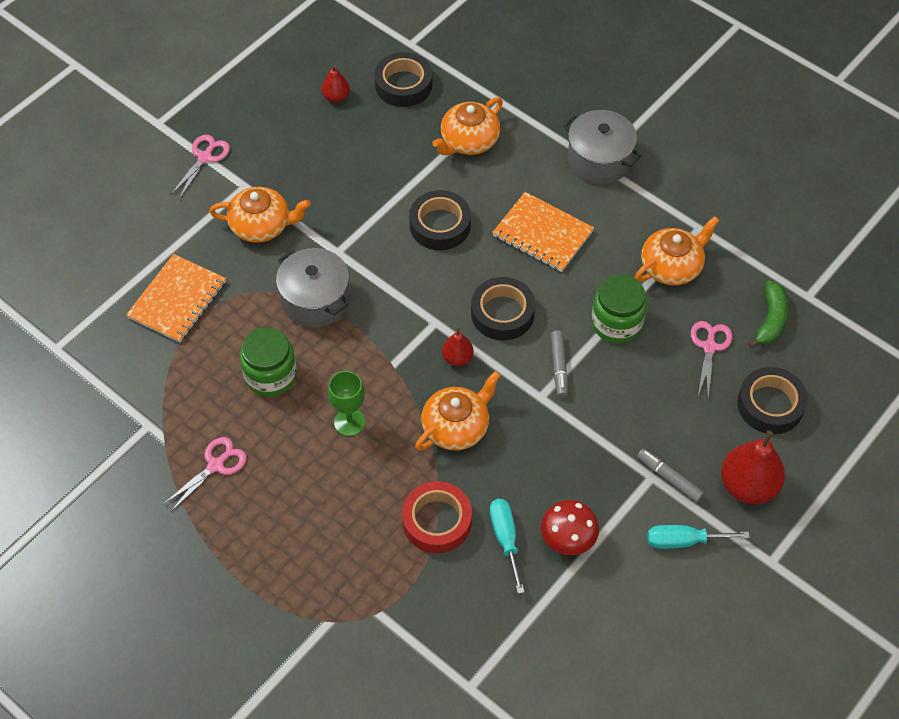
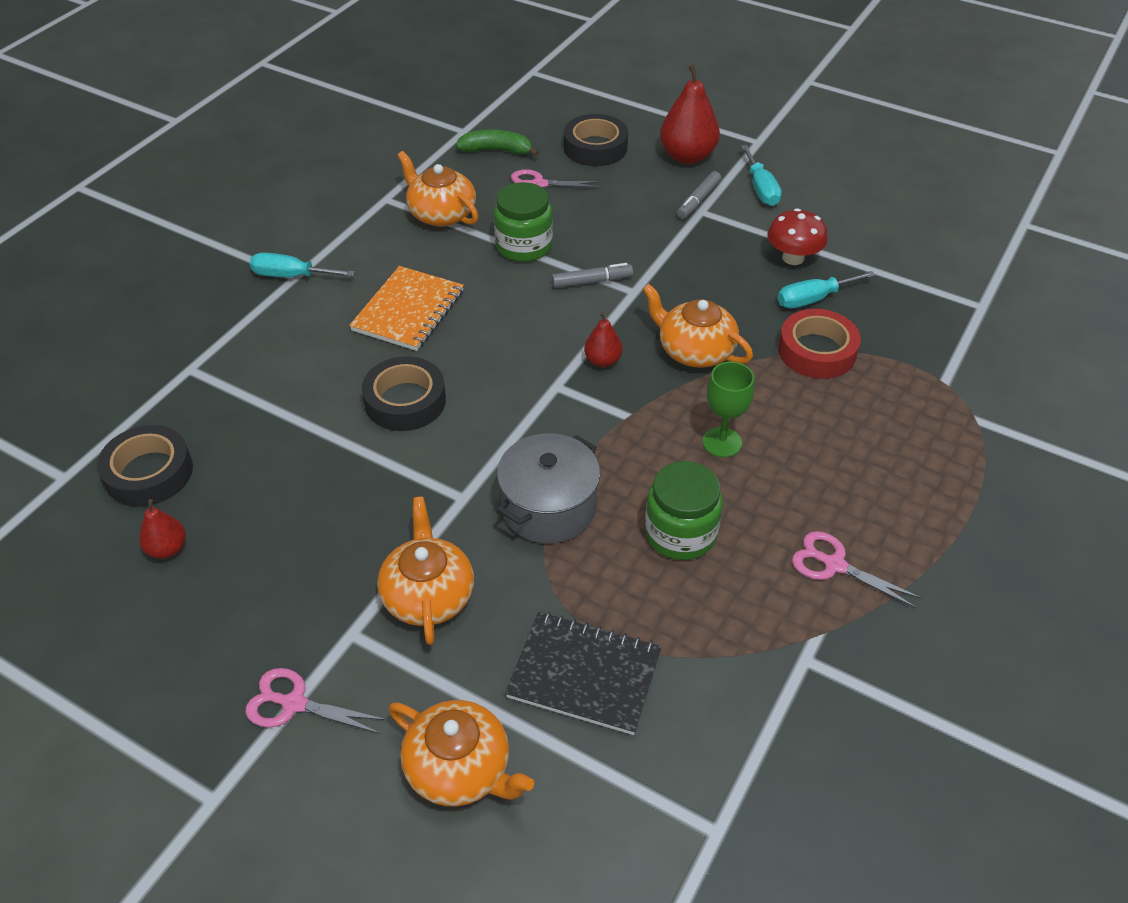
camera: 100 degrees left, 10 degrees down
(177, 300) = (584, 674): orange notebook -> black notebook
(469, 141) = (259, 391): orange teapot -> orange teapot (460, 768)
(502, 313) = (530, 331): black tape -> none
(599, 160) = (291, 276): grey pot -> turquoise screwdriver

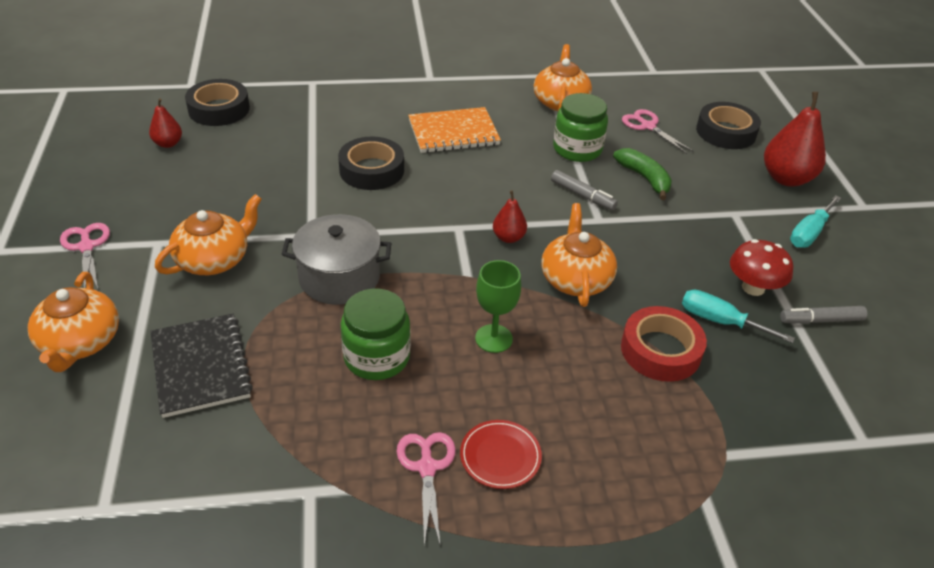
camera: 50 degrees right, 5 degrees down
(291, 276) = (429, 77): turquoise screwdriver -> none
(497, 151) = (655, 94): green banana -> green banana (644, 178)
(698, 201) = (744, 206): grey marker -> grey marker (820, 320)
(855, 511) = (500, 456): none -> red plate

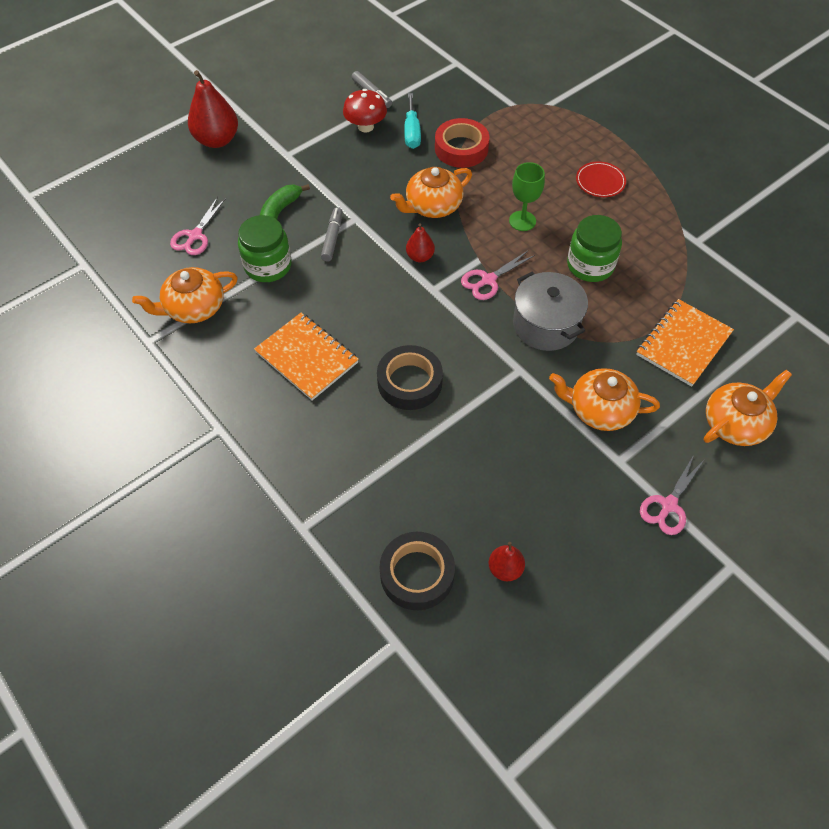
camera: 120 degrees left, 15 degrees up
(201, 366) = (683, 344): black notebook -> orange notebook
(427, 467) = (636, 205): pink scissors -> pink scissors (488, 280)
(726, 132) = (169, 188): black tape -> none
(809, 233) = (281, 115): turquoise screwdriver -> none

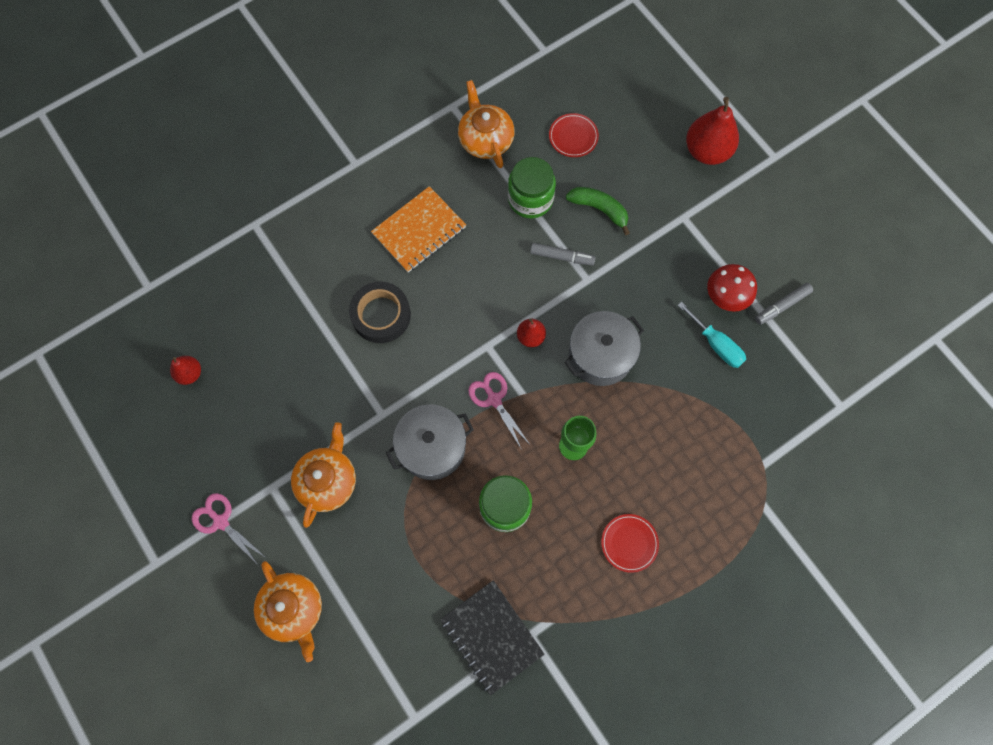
camera: 95 degrees right, 15 degrees up
(195, 236) = (573, 137): pink scissors -> red plate
(412, 132) = (716, 344): turquoise screwdriver -> turquoise screwdriver turned 135 degrees counterclockwise
(417, 574) = (199, 306): black tape -> none
(432, 206) = (600, 355): orange teapot -> grey pot
(461, 148) = (688, 395): red tape -> none
(683, 344) = (392, 581): orange notebook -> none
(708, 267) = (491, 636): none -> black notebook

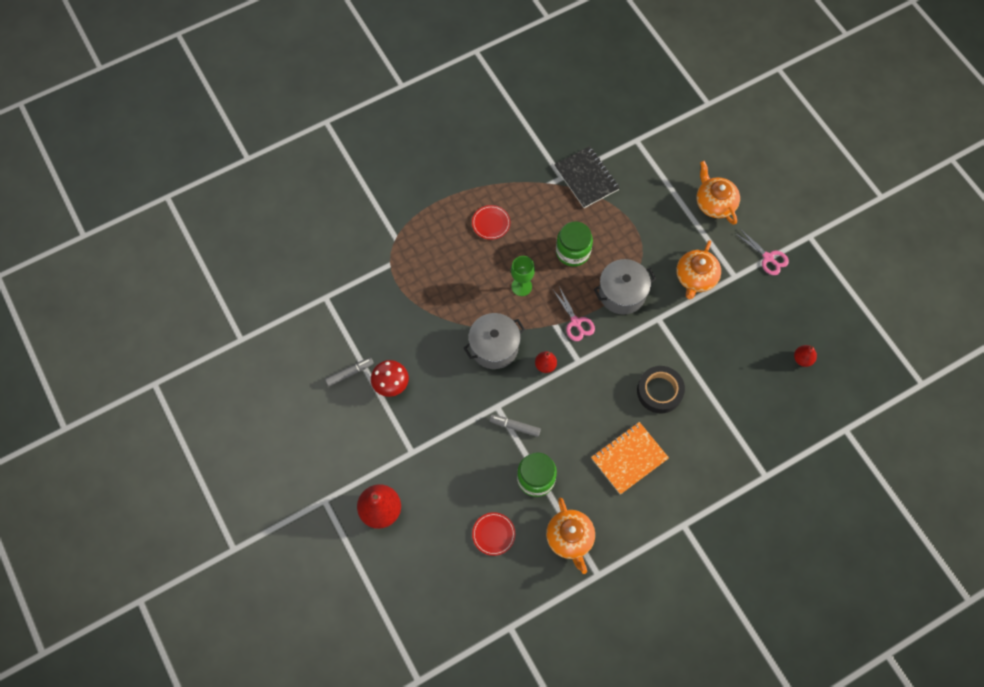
camera: 175 degrees left, 5 degrees down
(599, 209) = (479, 464): green banana -> none
(716, 344) = (406, 348): turquoise screwdriver -> none

